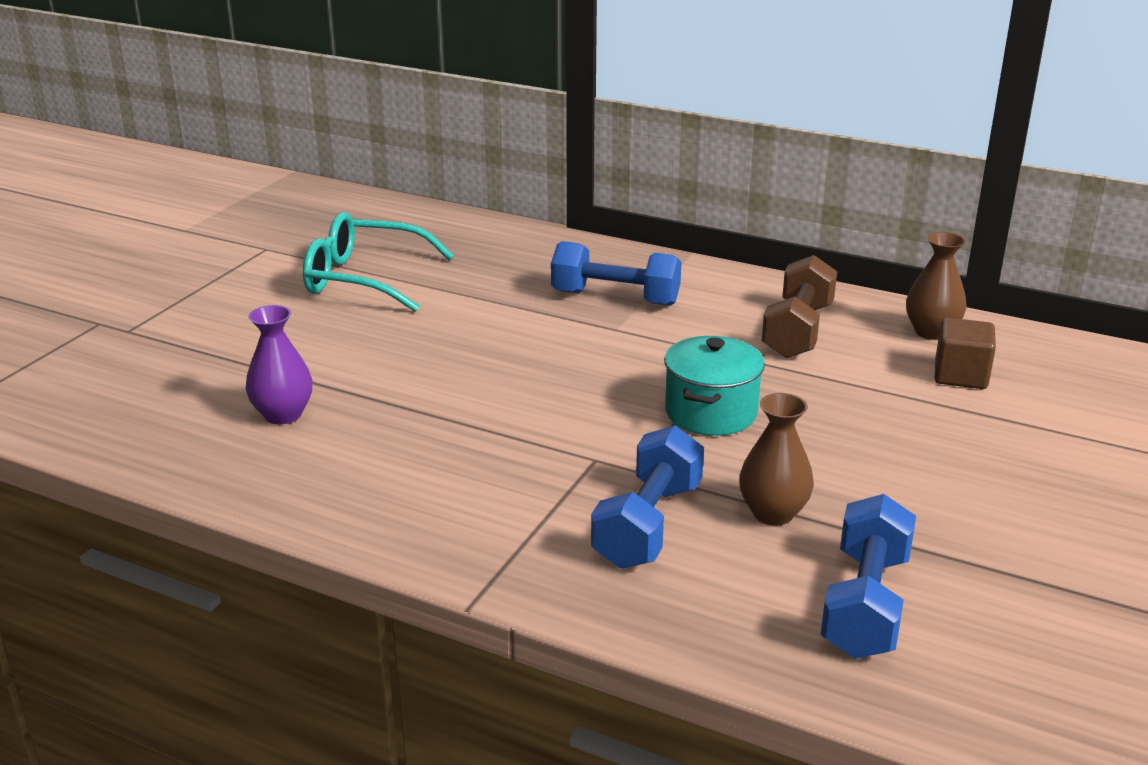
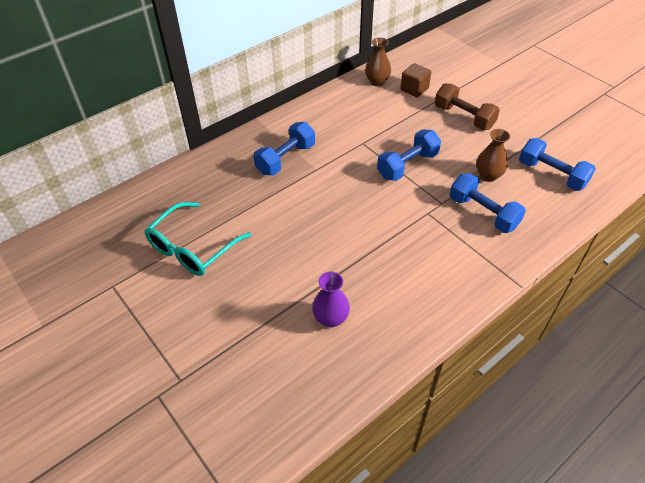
camera: 65 degrees left, 20 degrees up
(711, 412) = (407, 165): turquoise pot -> blue dumbbell
(797, 331) = (354, 115): brown dumbbell -> brown dumbbell (464, 117)

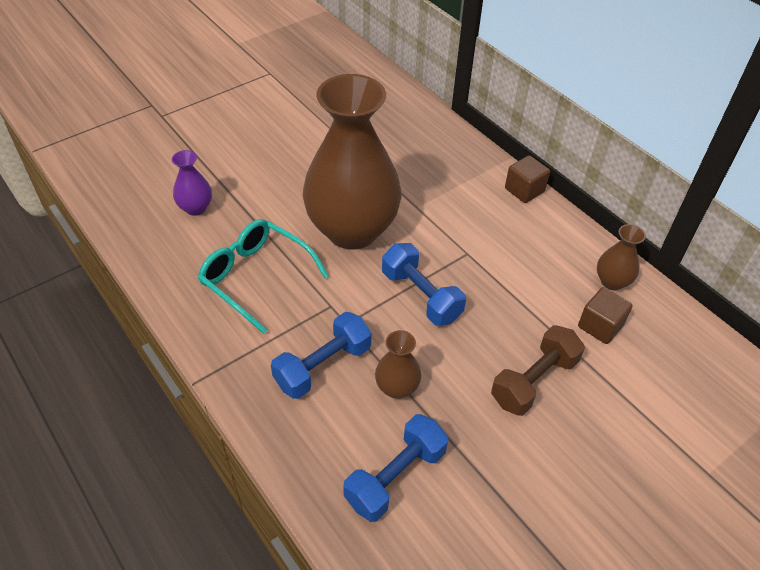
camera: 90 degrees right, 0 degrees up
(193, 248) = (305, 116): turquoise glasses -> turquoise glasses (256, 277)
(286, 159) = (435, 181): blue dumbbell -> none
(294, 113) = (524, 190): none -> brown cube
(347, 205) = (352, 230): none -> brown vase

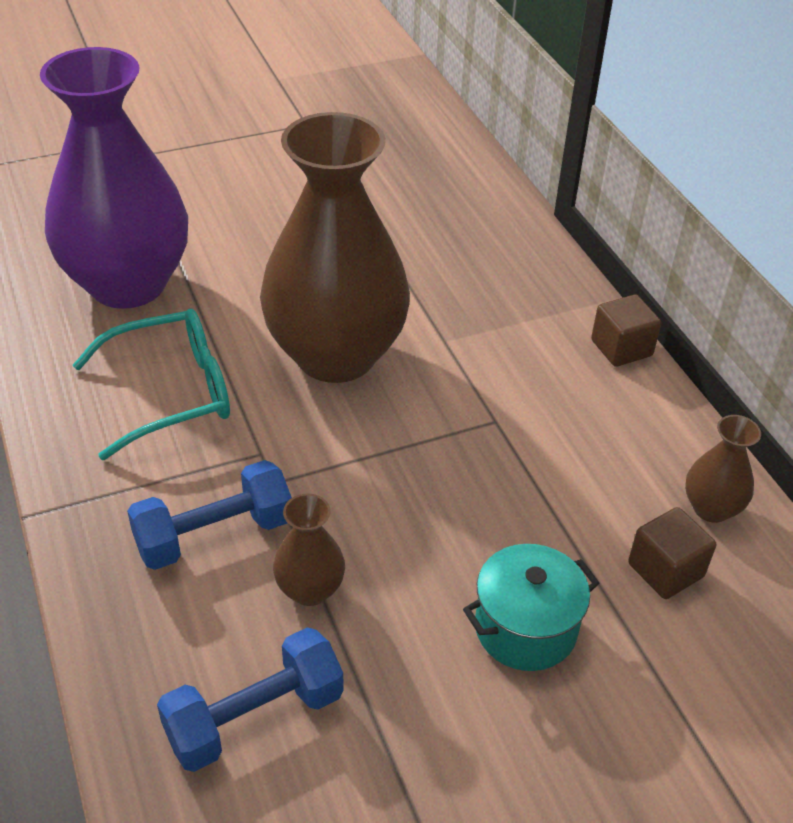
camera: 15 degrees right, 5 degrees down
(196, 208) = (128, 284): purple vase -> purple vase, size x2.45
(256, 277) = (171, 393): turquoise glasses -> turquoise glasses turned 105 degrees clockwise
(421, 296) = (400, 467): blue dumbbell -> none
(534, 381) = (525, 628): brown dumbbell -> turquoise pot

